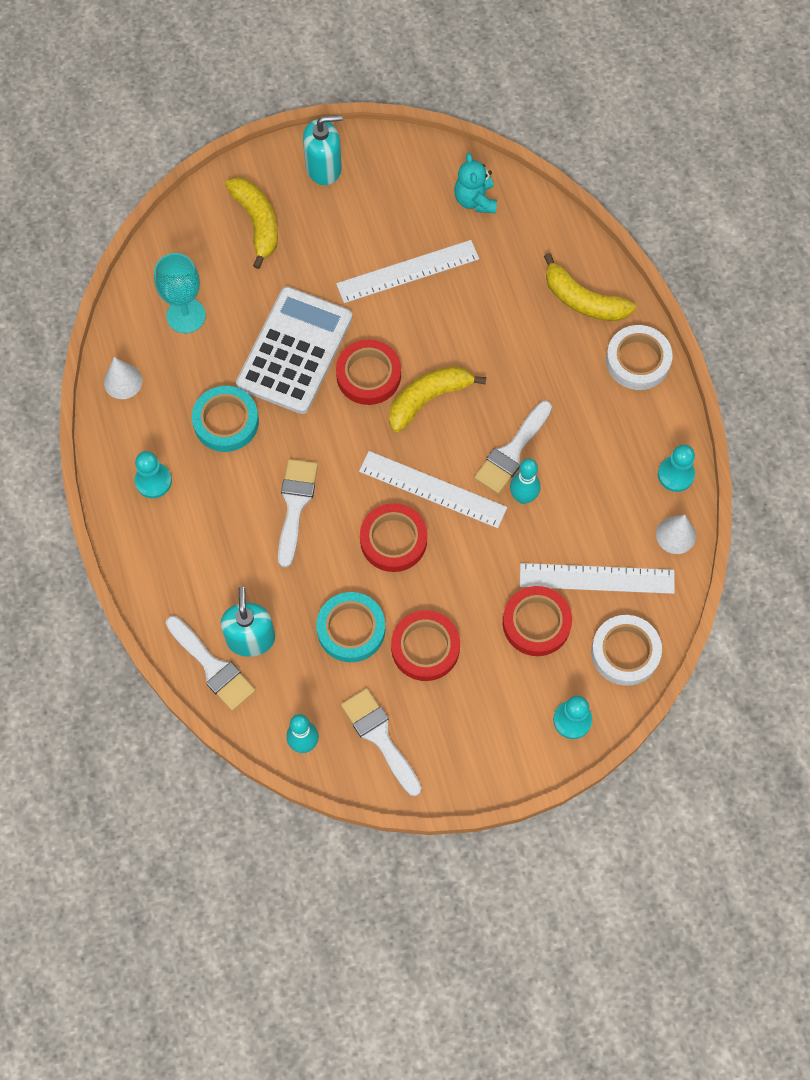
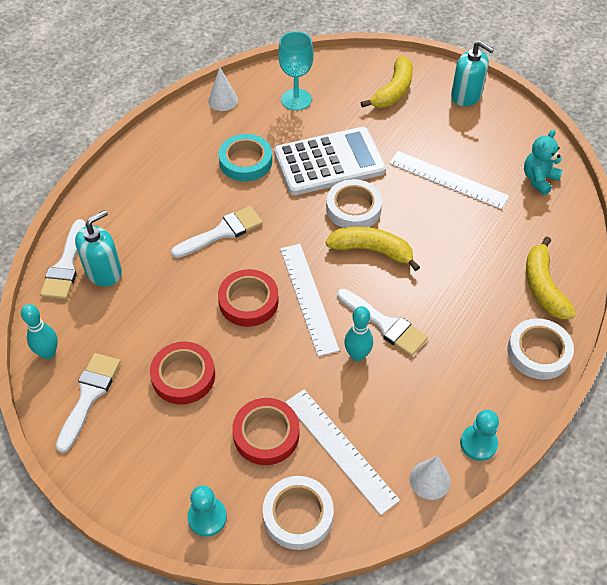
camera: 50 degrees right, 15 degrees down
(153, 481) = (170, 154): turquoise pawn -> none
(351, 629) = (159, 322): turquoise tape -> none
(368, 375) = (353, 208): red tape -> white tape
(512, 451) = (384, 324): white brush -> white brush turned 135 degrees counterclockwise

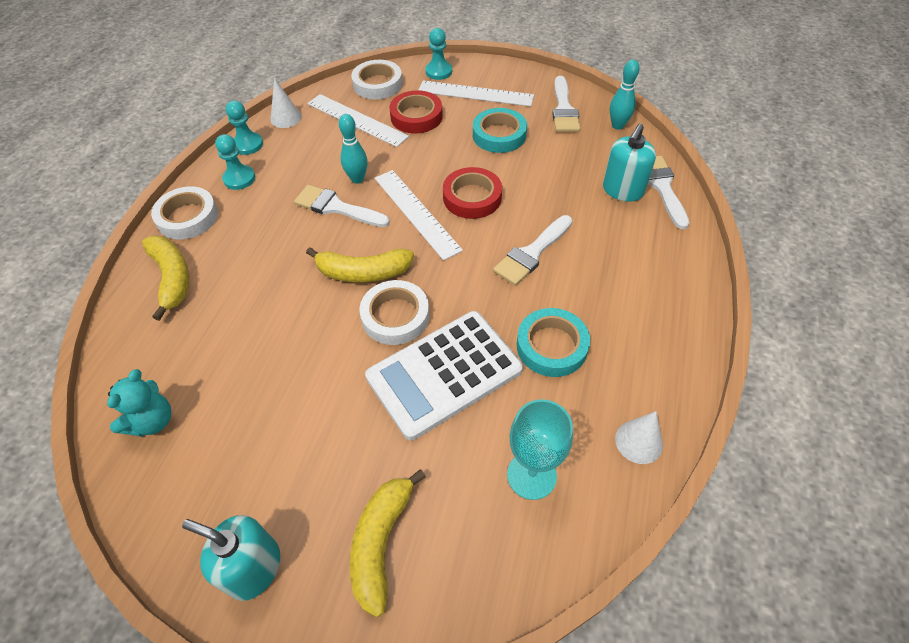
camera: 165 degrees right, 0 degrees up
(183, 376) = (499, 135): red tape -> turquoise tape
(448, 179) = (280, 388): white ruler -> white ruler (475, 94)
(486, 391) = (239, 179): none -> turquoise pawn

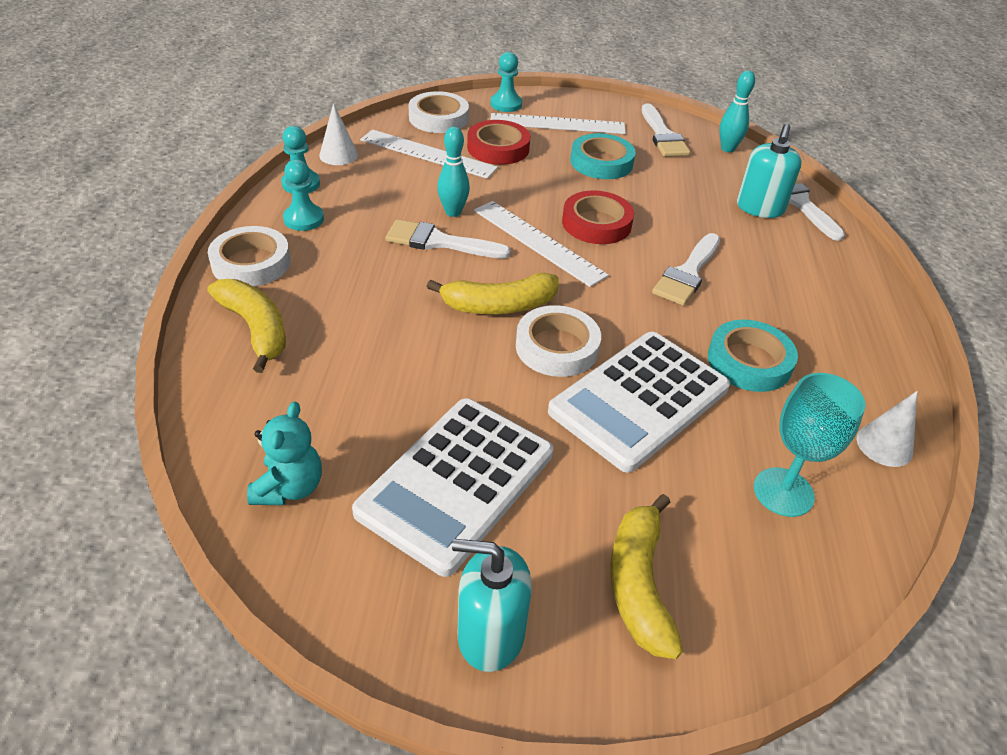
camera: 15 degrees left, 10 degrees down
(274, 432) = (456, 483): none -> white calculator

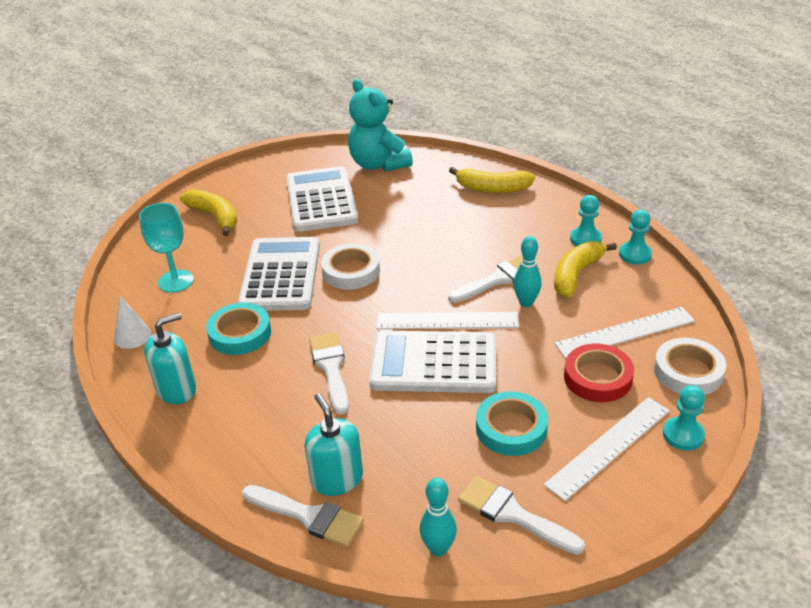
camera: 140 degrees right, 5 degrees down
(251, 263) = (556, 206): white tape -> none
(289, 487) = (379, 164): turquoise teddy bear -> turquoise teddy bear, size x1.71
(338, 155) = (665, 287): white cone -> none
(490, 634) = (254, 178): turquoise soap dispenser -> turquoise soap dispenser (177, 389)
(499, 306) = (409, 270): yellow banana -> yellow banana (576, 274)
(596, 223) = (434, 363): red tape -> white calculator

